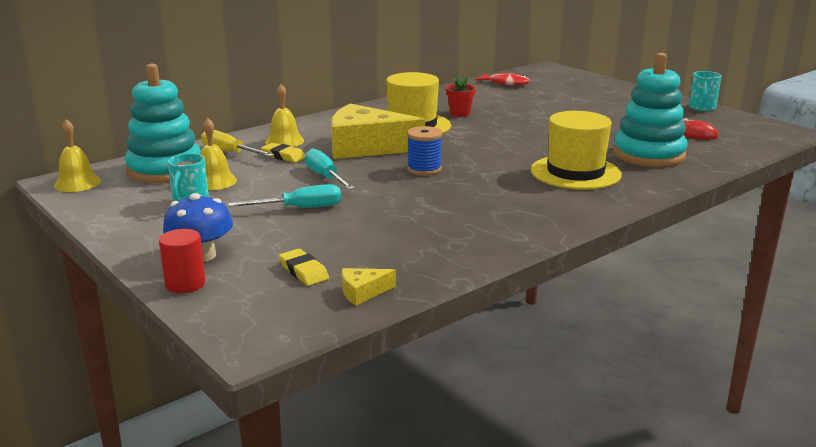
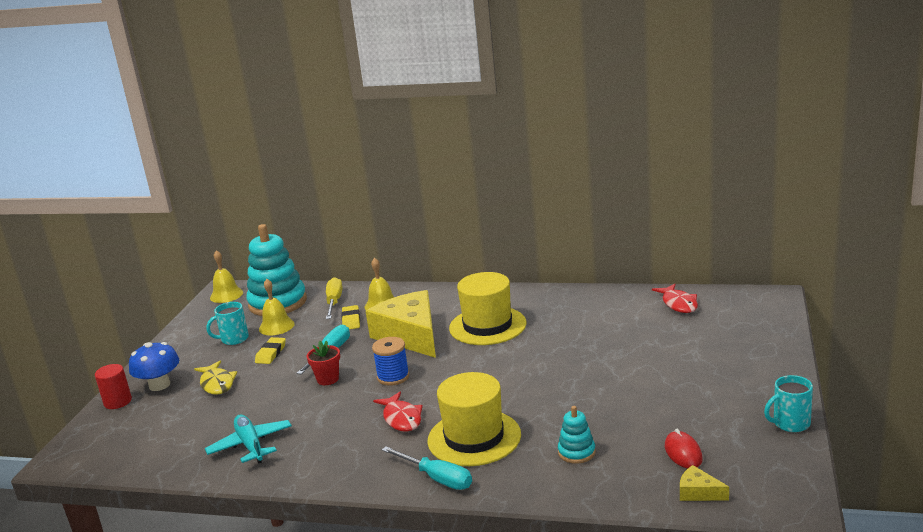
camera: 55 degrees right, 0 degrees up
(268, 230) = (217, 383): none -> yellow fish
(300, 208) = (263, 374): turquoise screwdriver -> turquoise screwdriver (437, 478)
(303, 271) = (166, 426): yellow eraser -> yellow eraser (271, 353)
(363, 292) = (153, 459): yellow cheese -> yellow cheese (698, 492)
(428, 244) = (250, 445): none -> turquoise plane
(460, 113) = (550, 327): red flower pot -> red flower pot (328, 379)
(499, 184) = (401, 418): none -> red fish
(648, 154) = (576, 452): turquoise stacking toy -> turquoise stacking toy, size x0.46

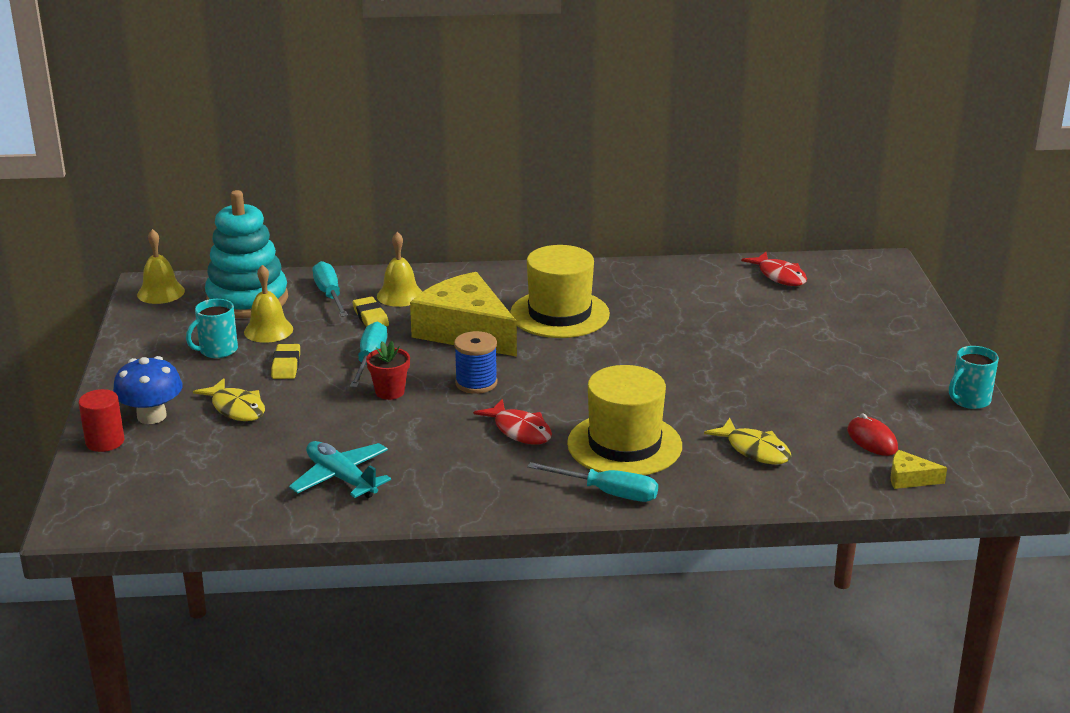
camera: 20 degrees left, 5 degrees up
(334, 302) = (329, 295): yellow screwdriver -> turquoise screwdriver
(576, 452) = (754, 450): turquoise stacking toy -> yellow fish

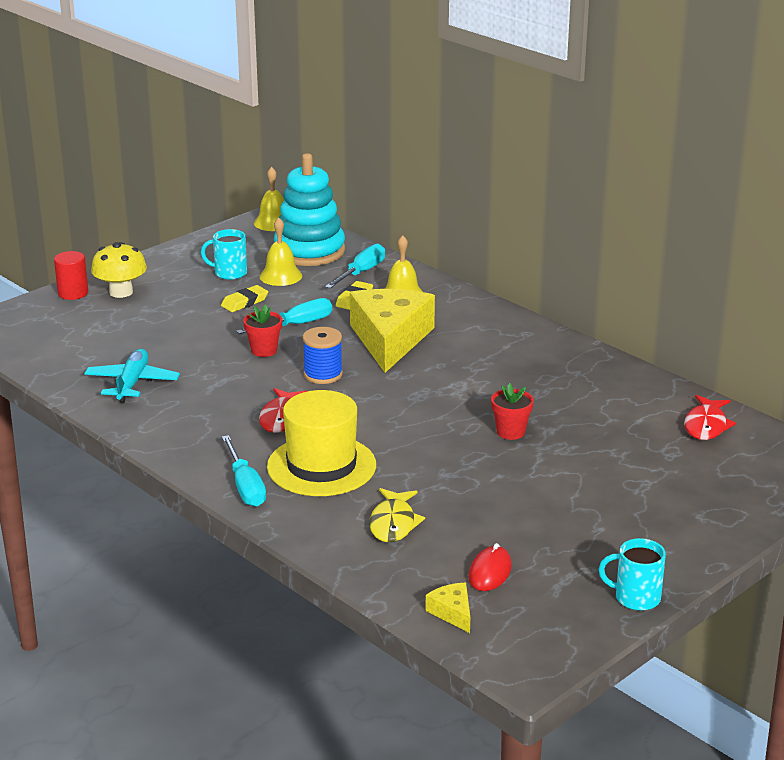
camera: 50 degrees right, 0 degrees up
(151, 416) = (121, 292): blue mushroom -> yellow mushroom
(236, 408) = (168, 312): yellow fish -> none
(559, 314) = (475, 362): yellow hat -> none
(686, 347) = (510, 432): none -> red flower pot

